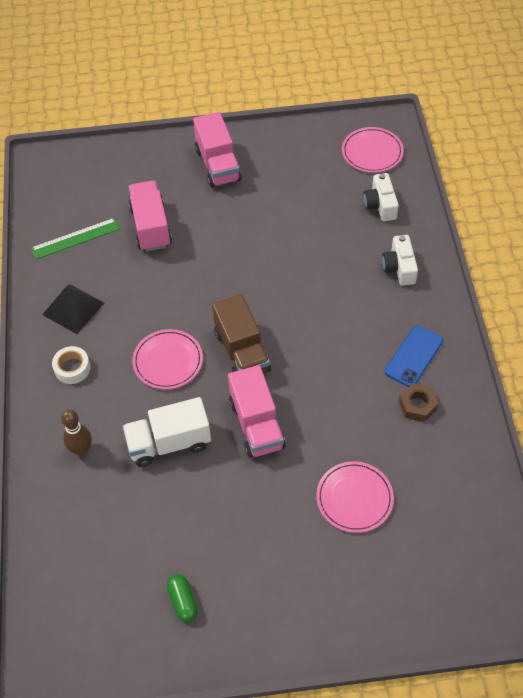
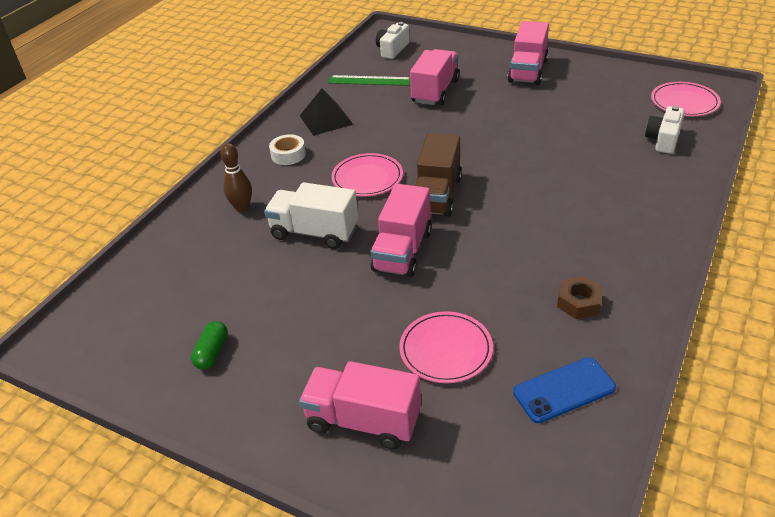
camera: 35 degrees right, 15 degrees down
(340, 589) = (363, 421): none -> pink truck
(399, 267) = (647, 189): white camera -> white camera (392, 49)
(414, 356) = (607, 261): blue phone -> blue phone (564, 390)

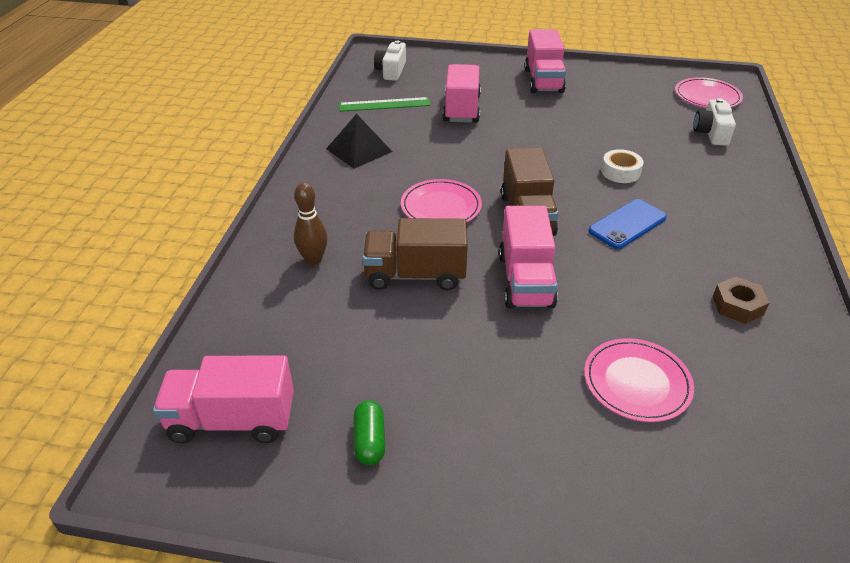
camera: 20 degrees left, 0 degrees up
(288, 155) = (336, 193): white tape -> white tape (620, 172)
(314, 232) = (415, 275): white truck -> brown truck
(363, 421) = (596, 486): pink truck -> pink truck (232, 420)
(564, 390) = (782, 402): blue phone -> blue phone (627, 224)

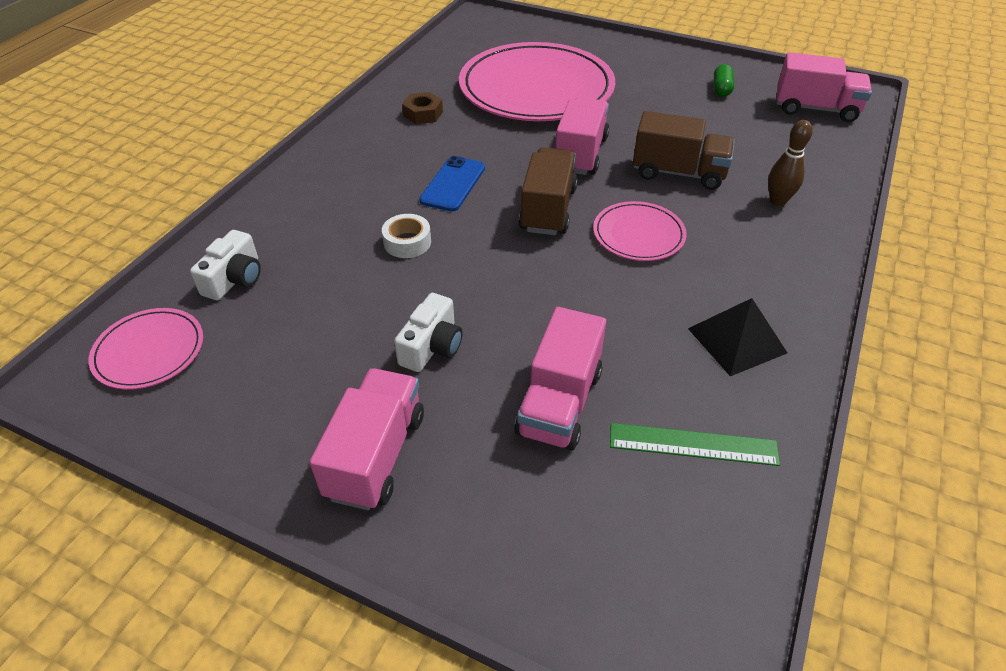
camera: 165 degrees left, 5 degrees up
(391, 71) = (670, 568): white camera -> white camera (432, 346)
(627, 224) = (453, 184): blue phone -> blue phone turned 45 degrees counterclockwise
(637, 382) = (536, 88): pink plate -> pink plate, size x2.14

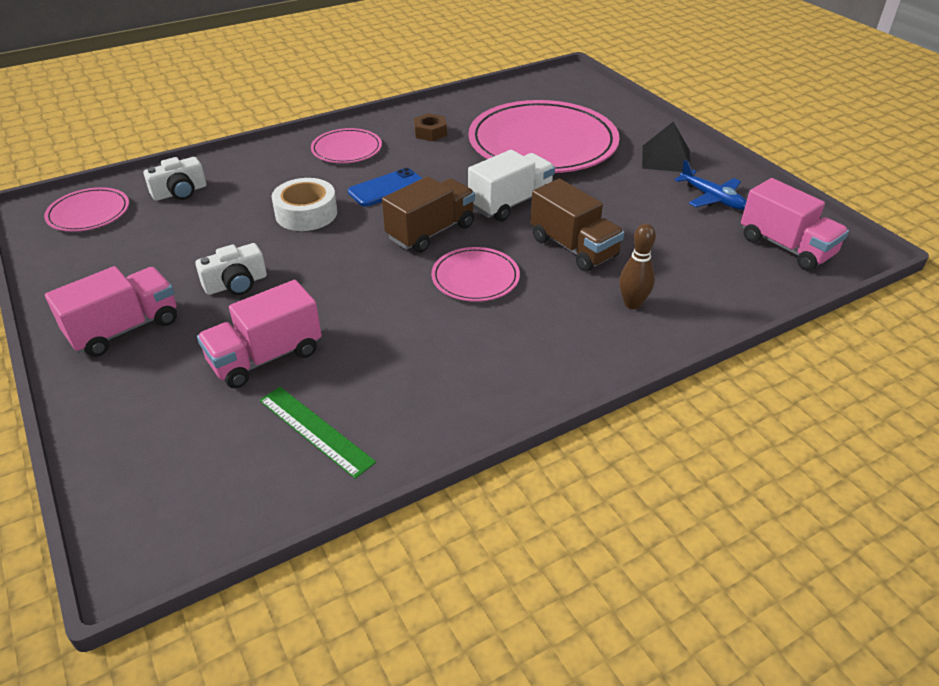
camera: 35 degrees right, 5 degrees down
(361, 160) = (346, 149): none -> pink plate
(407, 242) = (306, 213): white tape -> white tape, size x1.52
(580, 154) = (511, 203): pink truck -> white truck
(721, 89) = (712, 198): green capsule -> blue plane
(737, 340) = (445, 384): black pyramid -> black pyramid (666, 158)

